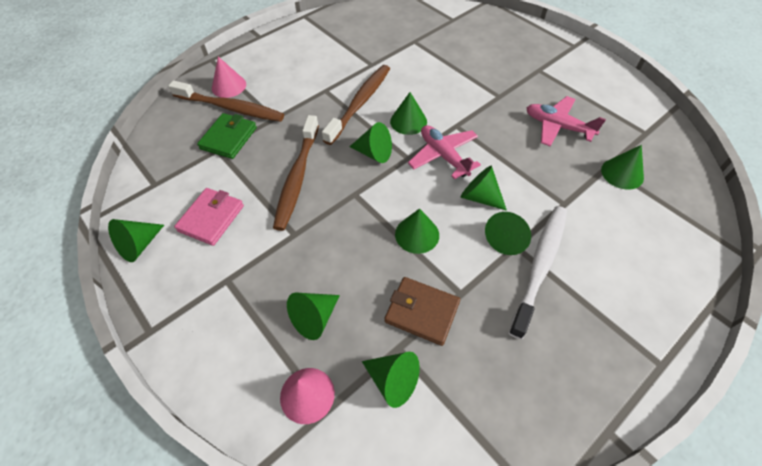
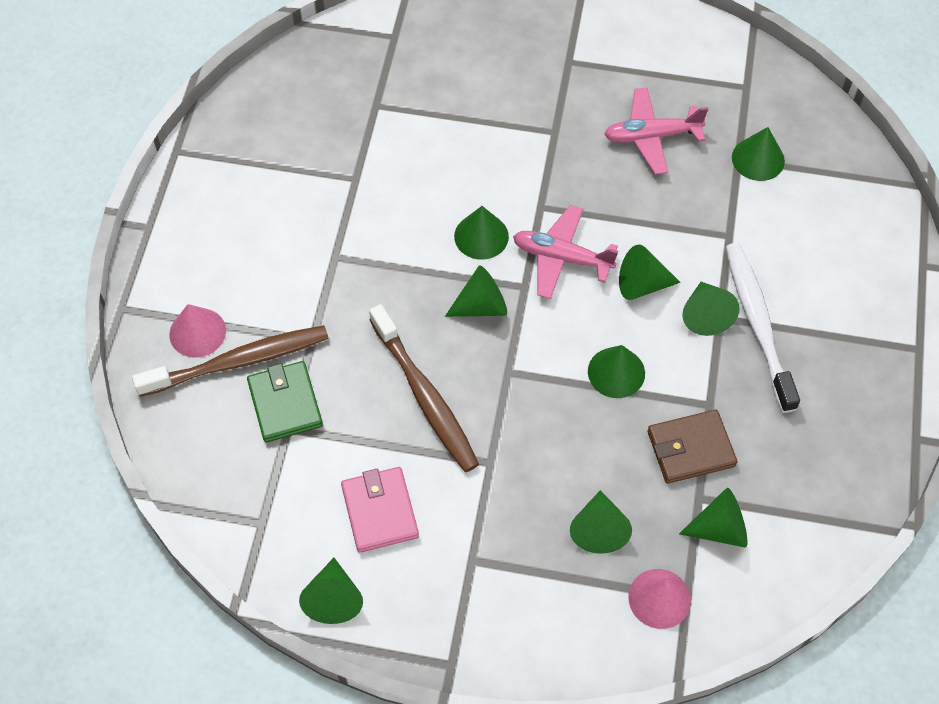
camera: 40 degrees left, 5 degrees up
(360, 103) = (399, 247): brown toothbrush -> none

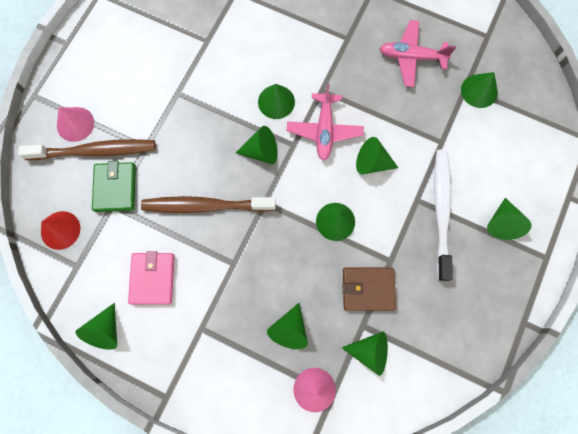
camera: 15 degrees right, 15 degrees up
(221, 480) = (60, 230): none -> red cone
(425, 396) = (205, 206): brown toothbrush -> brown toothbrush turned 105 degrees clockwise
(561, 258) = (324, 130): pink plane -> pink plane turned 120 degrees counterclockwise
(705, 315) = (408, 195): green cone -> green cone (502, 223)

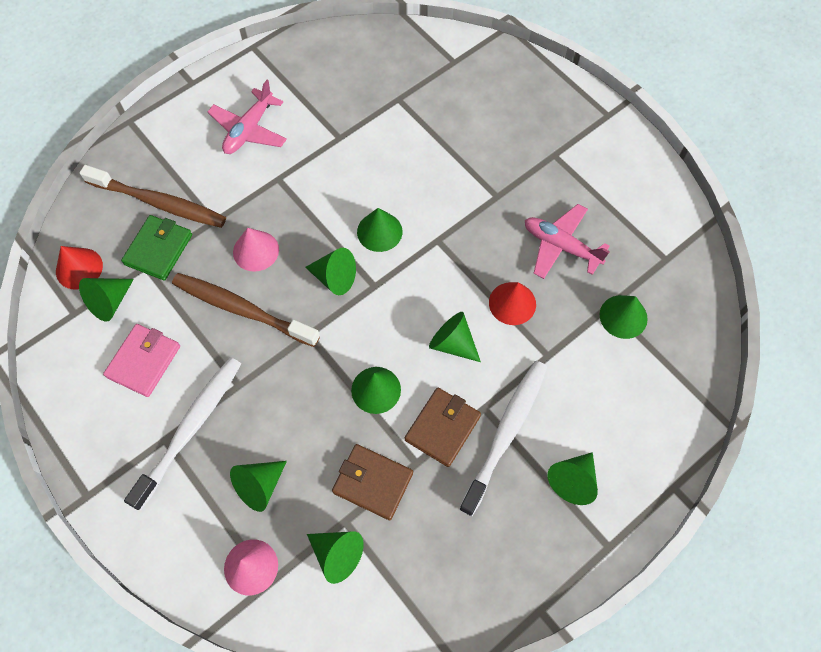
camera: 25 degrees right, 10 degrees down
(75, 124) = (155, 167): pink cone -> pink cone (256, 251)
(105, 331) = (65, 394): green cone -> green cone (110, 302)
(216, 312) = (190, 429): none -> white toothbrush
(324, 130) = (417, 284): pink plane -> pink plane (249, 130)
(396, 227) = (442, 428): none -> brown wallet
(398, 114) = (512, 303): none -> red cone

